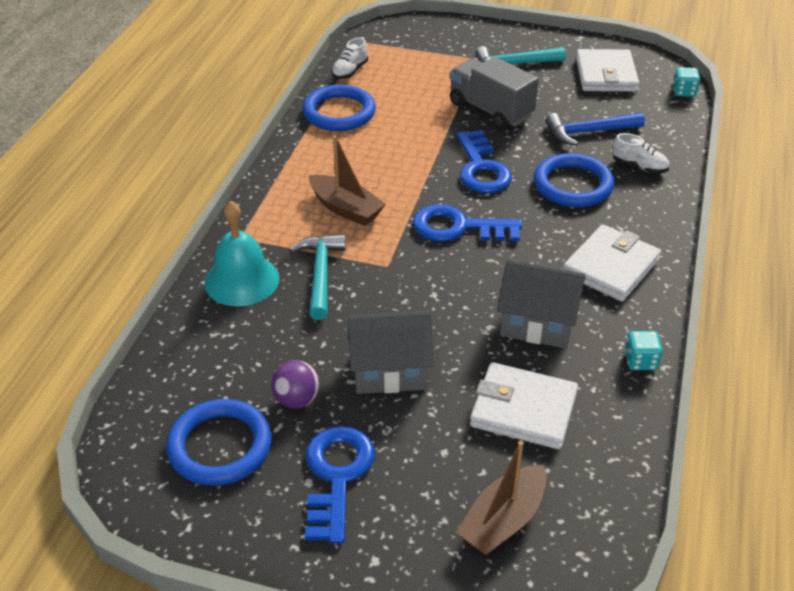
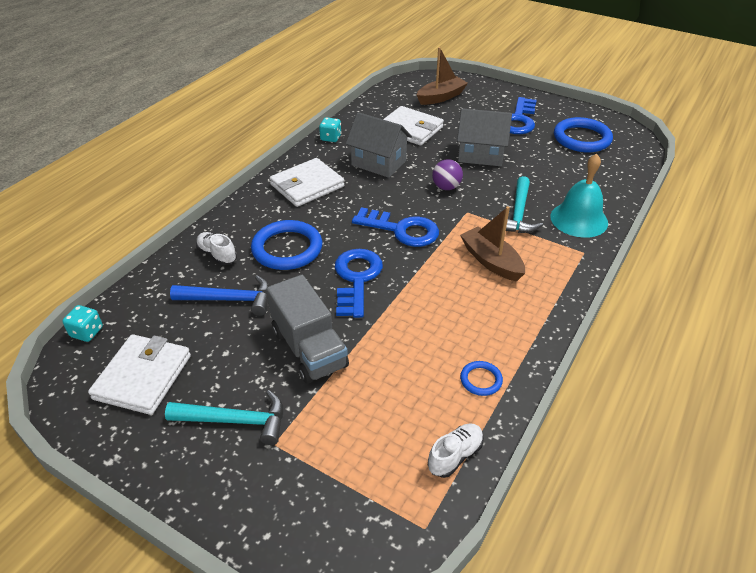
camera: 165 degrees left, 0 degrees up
(297, 400) = (538, 150): purple ball -> purple ball (446, 187)
(339, 112) = (481, 380): blue ring -> blue ring, size x0.49

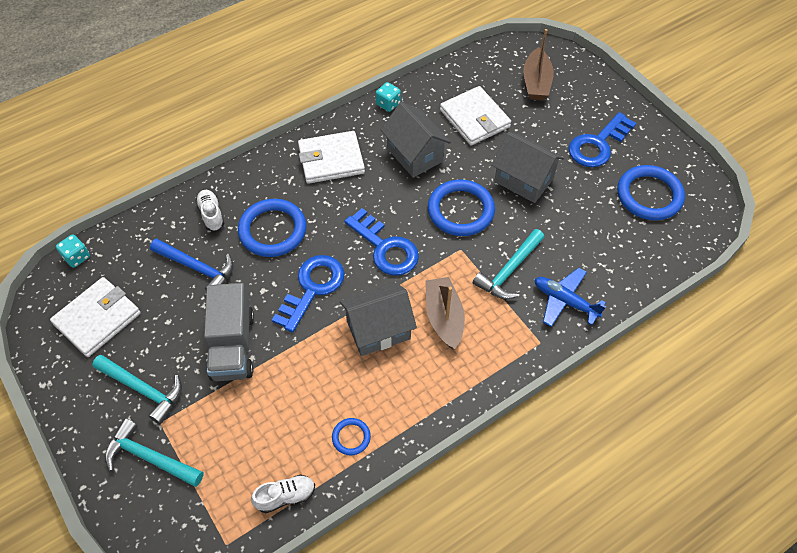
camera: 25 degrees right, 15 degrees up
(283, 481) = (150, 457): none -> turquoise hammer
(441, 97) = (536, 82): brown boat -> brown boat turned 105 degrees clockwise
(441, 289) = (378, 330): none -> grey house
(446, 187) = (460, 210): purple ball -> blue ring
(579, 219) = (565, 301): turquoise bell -> blue plane

